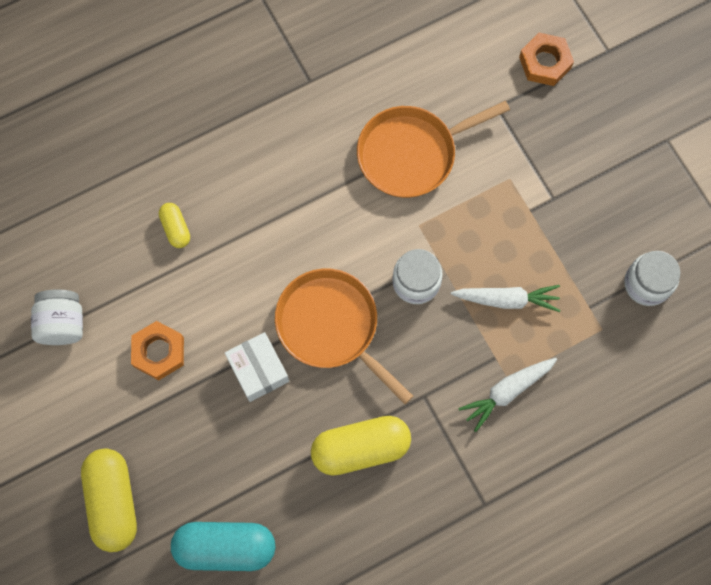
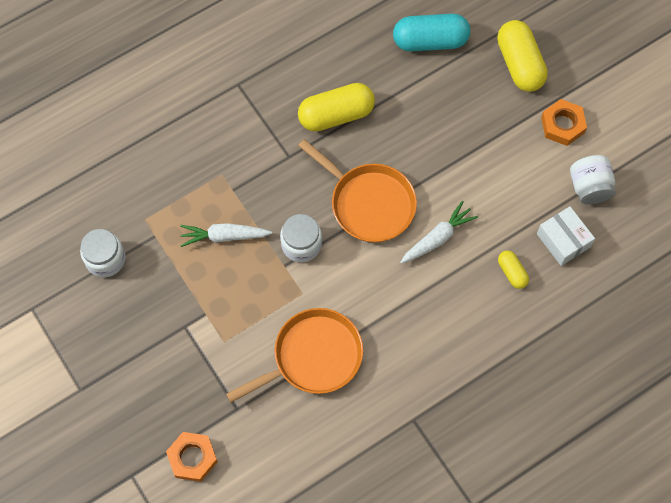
camera: 175 degrees right, 5 degrees down
(159, 352) = (506, 172): orange nut -> orange nut (562, 125)
(258, 370) = (424, 165): white box -> white box (563, 240)
(507, 392) = (222, 165): white carrot -> white carrot (437, 238)

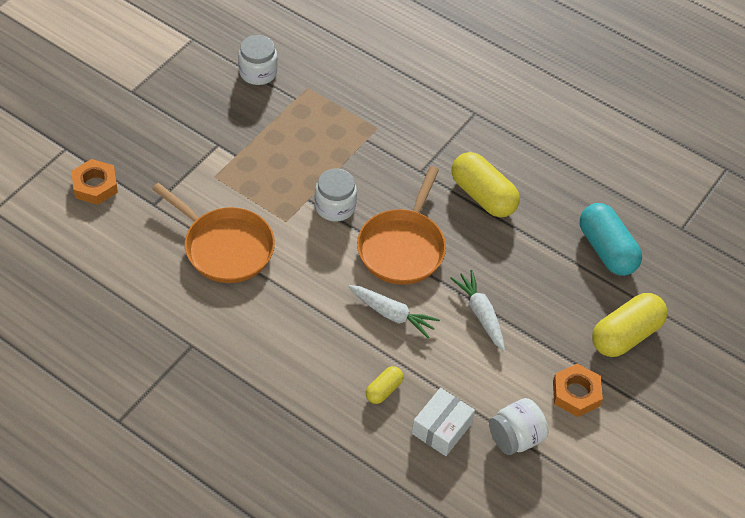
camera: 65 degrees right, 15 degrees down
(224, 236) = (317, 147): white carrot -> white carrot (480, 314)

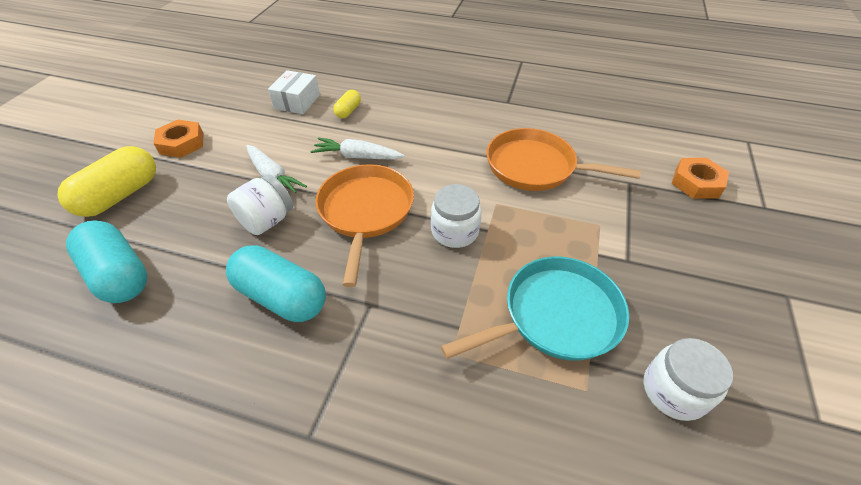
camera: 165 degrees right, 5 degrees down
(298, 127) = (555, 316): none -> turquoise pan
(483, 196) = (281, 296): yellow capsule -> turquoise capsule
(515, 438) = (237, 108): white jar -> white jar (267, 221)

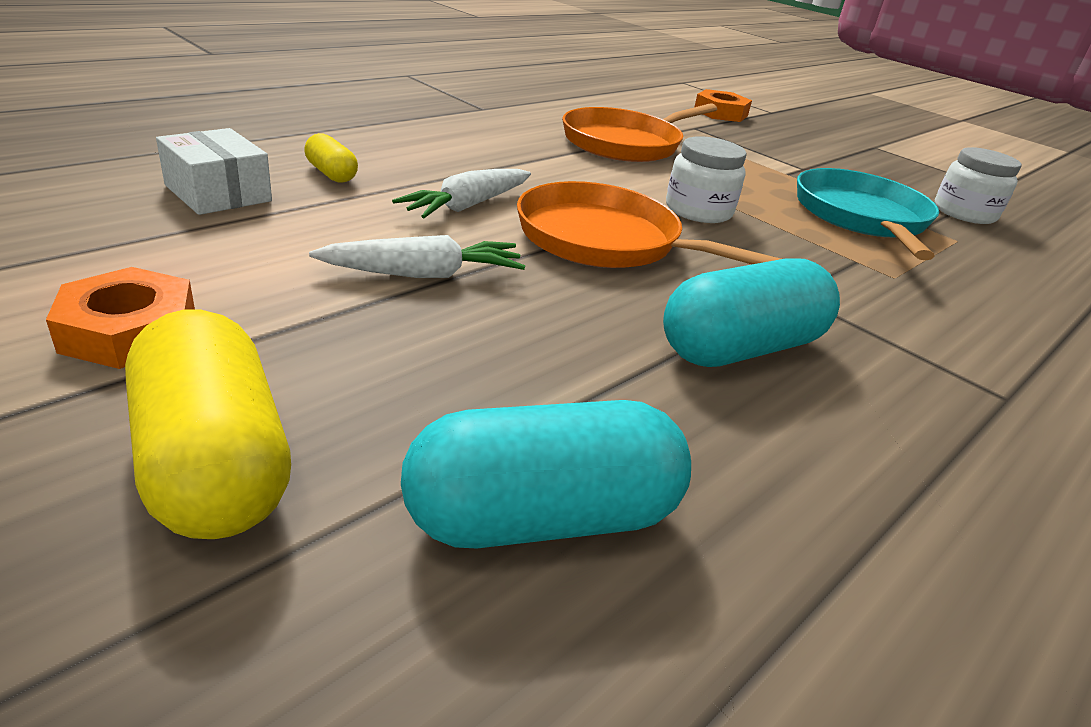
camera: 65 degrees left, 15 degrees down
(267, 221) = (544, 311): white jar -> none

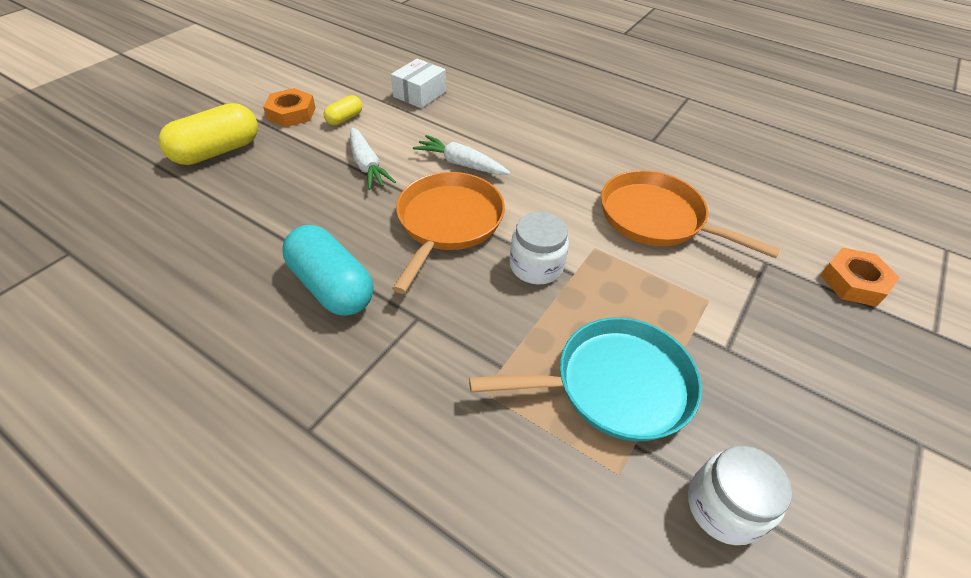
camera: 80 degrees right, 15 degrees up
(331, 174) = (469, 114): yellow capsule -> yellow capsule (344, 119)
(542, 517) = (190, 226): turquoise capsule -> none

